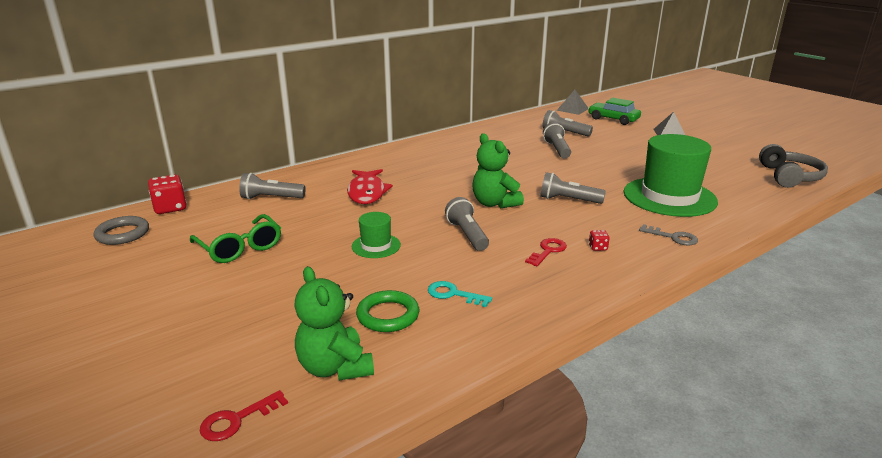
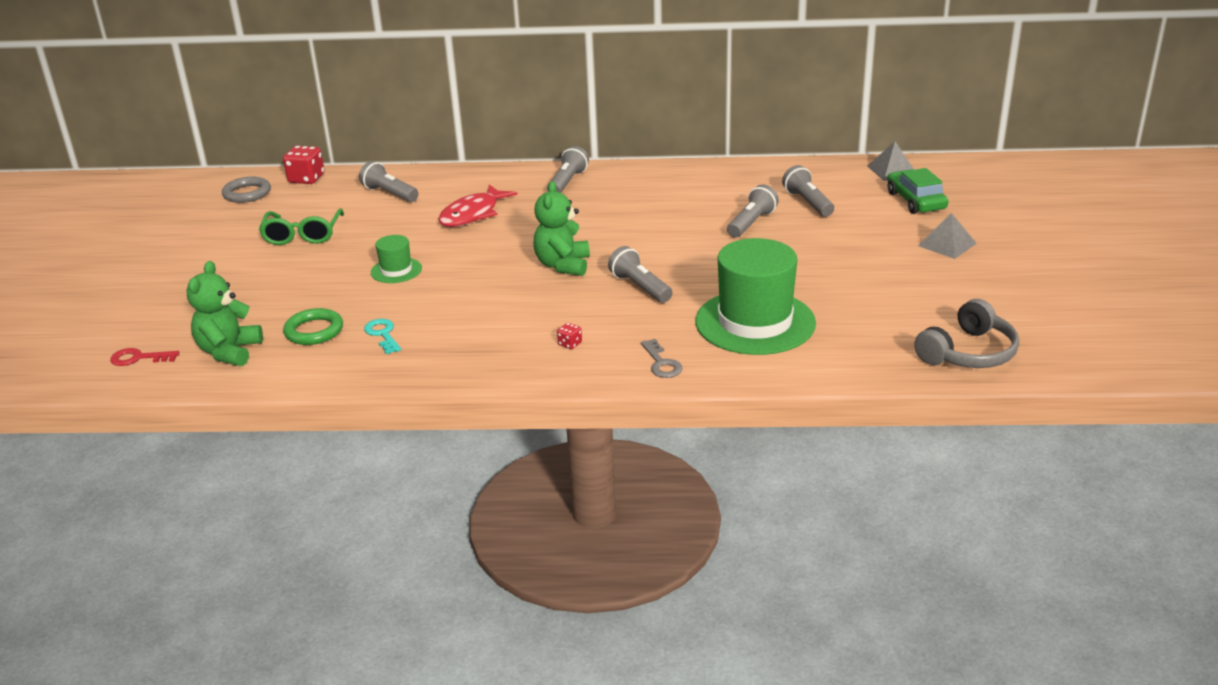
camera: 40 degrees right, 5 degrees up
(467, 234) = (483, 288): grey flashlight -> grey flashlight (567, 182)
(548, 251) = (520, 329): red key -> none

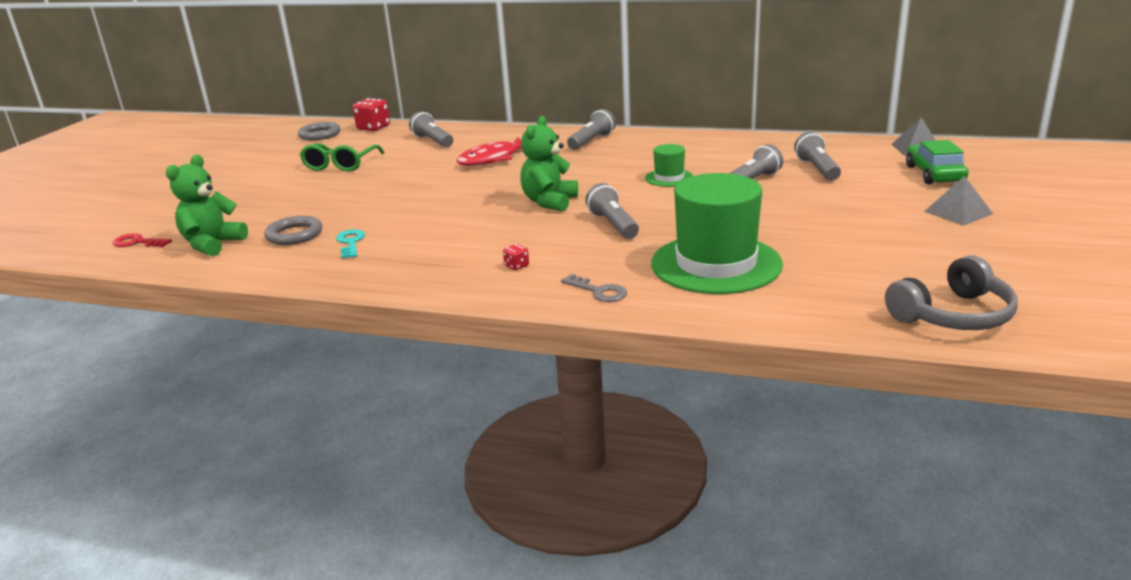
camera: 15 degrees right, 5 degrees down
(314, 331) = (294, 235): green ring -> grey ring
(396, 270) = (398, 195): green hat -> green hat (669, 178)
(661, 363) = (598, 291): grey key -> grey key turned 45 degrees counterclockwise

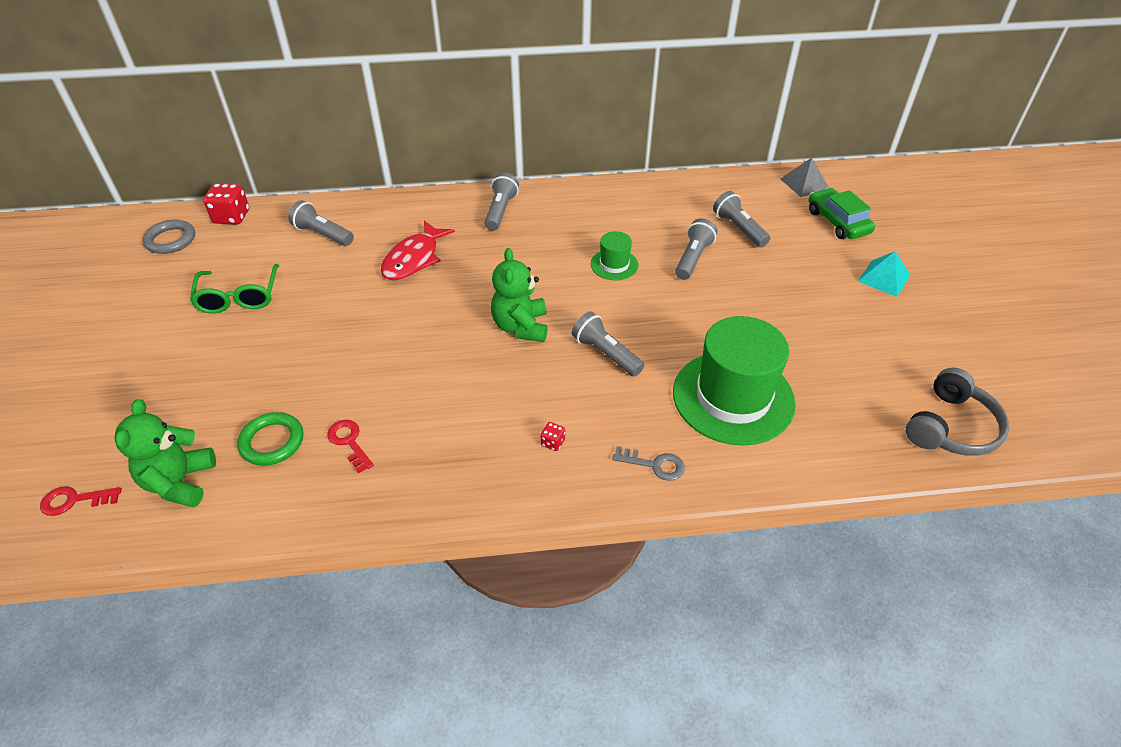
camera: 25 degrees left, 20 degrees up
(294, 235) = (272, 442): grey ring -> green ring
(350, 243) = (349, 442): turquoise key -> red key
(958, 212) = (884, 278): grey pyramid -> turquoise pyramid

